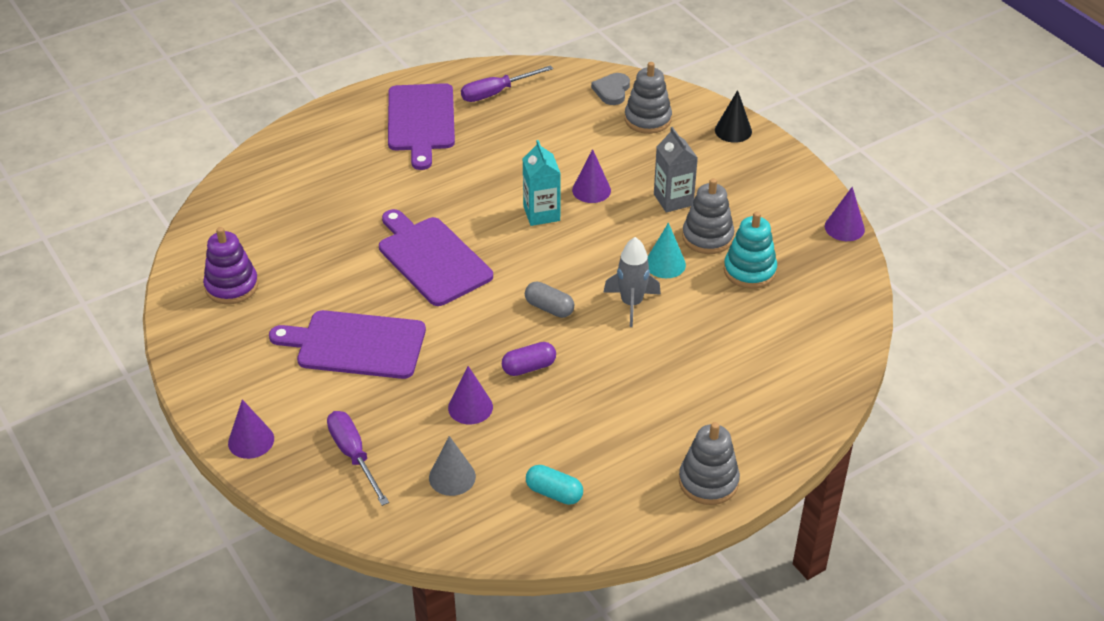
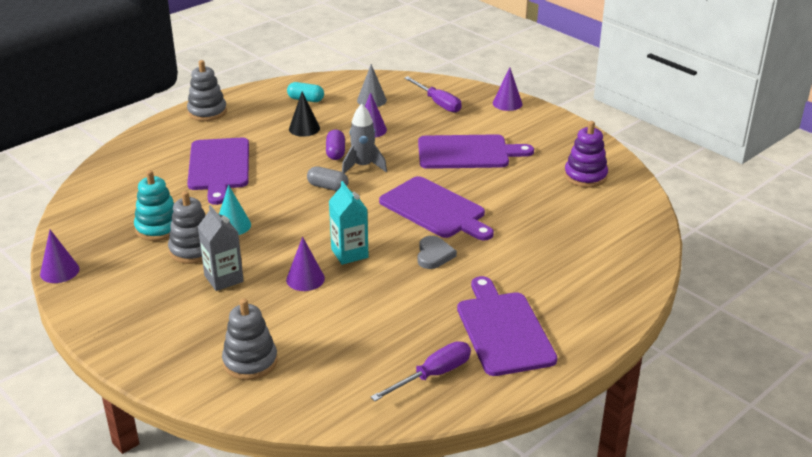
camera: 170 degrees right, 10 degrees down
(529, 367) = (335, 152): purple capsule -> purple capsule turned 60 degrees counterclockwise
(612, 91) = (295, 395): grey heart -> grey heart (434, 255)
(631, 303) = (261, 196): grey rocket -> grey rocket (363, 166)
(685, 359) = (219, 167): none -> purple cutting board
(733, 130) = (152, 359): black cone -> black cone (304, 128)

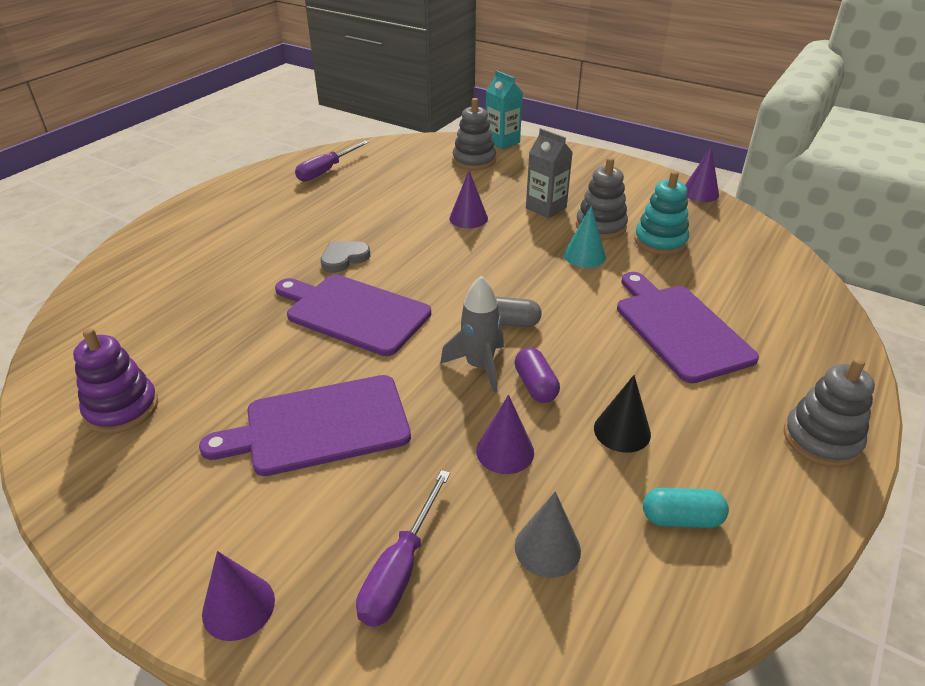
camera: 165 degrees right, 5 degrees up
(349, 253) = (437, 246): turquoise carton -> turquoise carton (502, 142)
(434, 255) = (344, 258): grey heart -> grey heart turned 60 degrees clockwise
(438, 103) = (400, 569): purple screwdriver -> purple screwdriver turned 105 degrees counterclockwise
(503, 330) = (267, 205): purple cutting board -> none

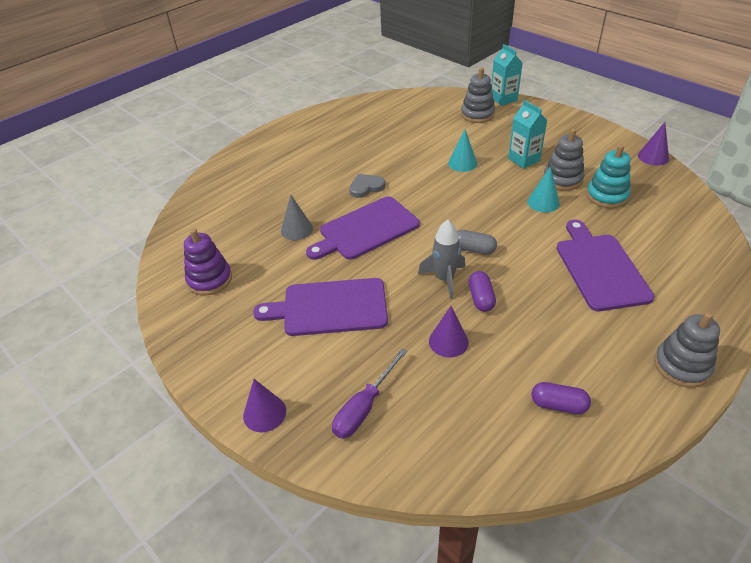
camera: 15 degrees right, 5 degrees up
(326, 171) = (365, 115): purple screwdriver -> none
(353, 312) = (365, 229): purple cutting board -> purple cutting board turned 75 degrees counterclockwise
(468, 218) = (462, 163): purple cone -> turquoise cone
(546, 208) = (524, 159): grey carton -> turquoise carton
(547, 548) = (461, 409): grey cone -> grey cone (297, 229)
(622, 431) = (534, 339): black cone -> none
(681, 519) = (558, 405): turquoise capsule -> purple capsule

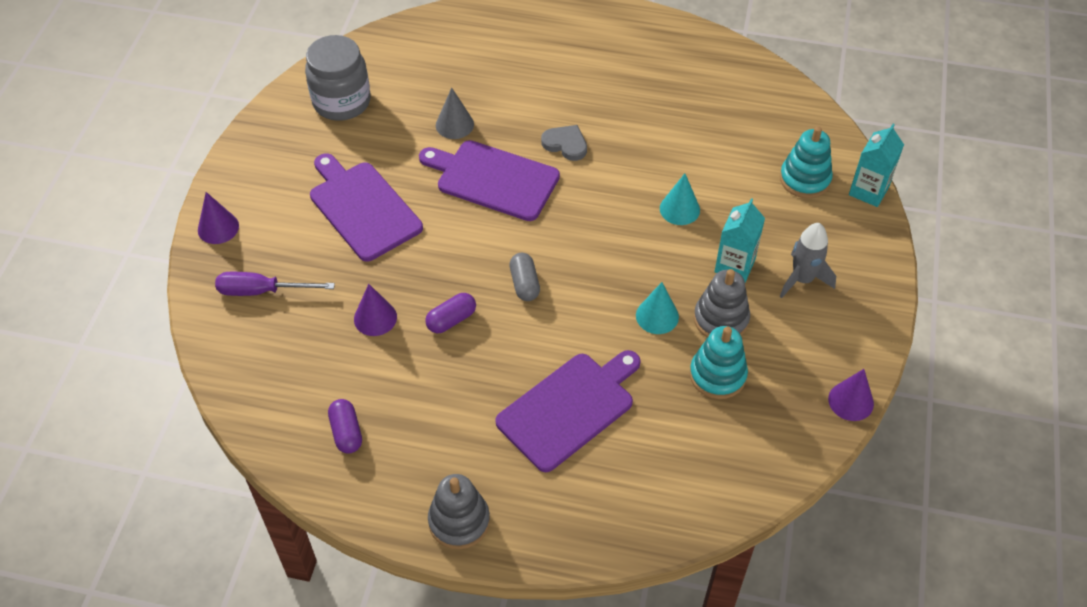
camera: 55 degrees right, 10 degrees up
(209, 279) = (341, 102): purple stacking toy -> grey jar
(444, 279) = (460, 278): grey rocket -> grey rocket (802, 279)
(477, 114) = (805, 179): grey stacking toy -> turquoise stacking toy

